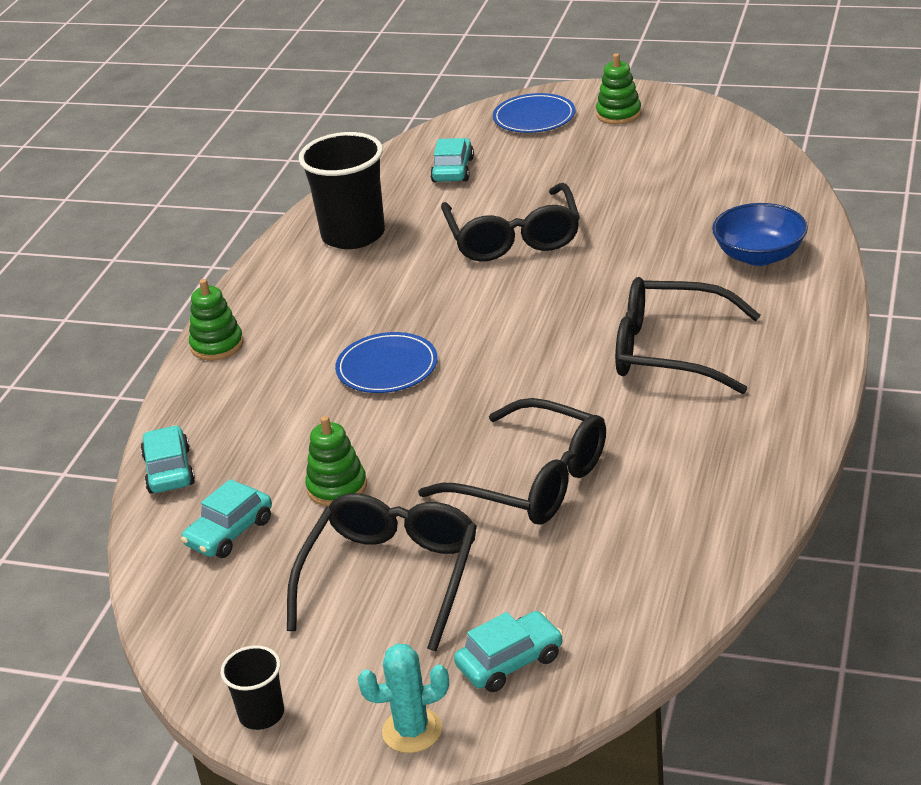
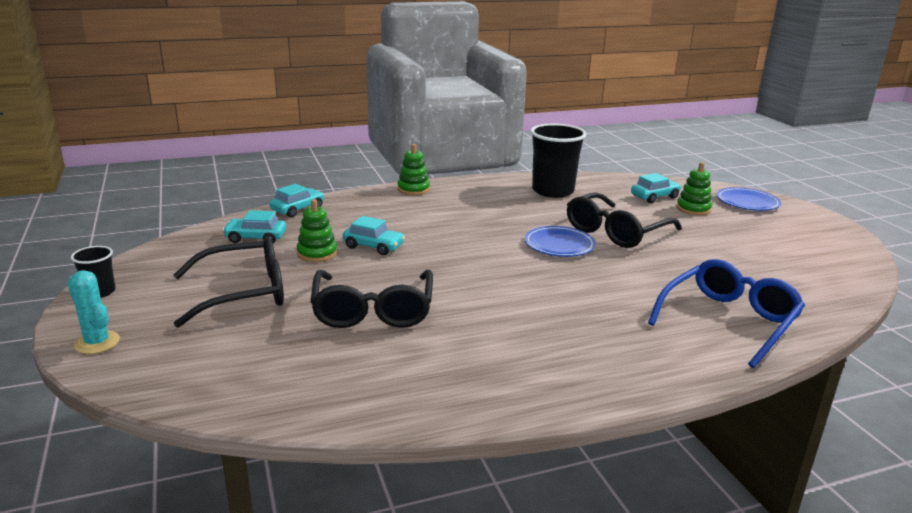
camera: 50 degrees right, 10 degrees down
(387, 367) = (442, 234): blue plate -> blue plate (559, 245)
(510, 661) = (179, 357): turquoise car -> turquoise car (373, 246)
(618, 114) = (800, 224): green stacking toy -> green stacking toy (693, 209)
(670, 351) = (567, 318): black glasses -> none
(759, 255) = (728, 321): blue bowl -> blue glasses

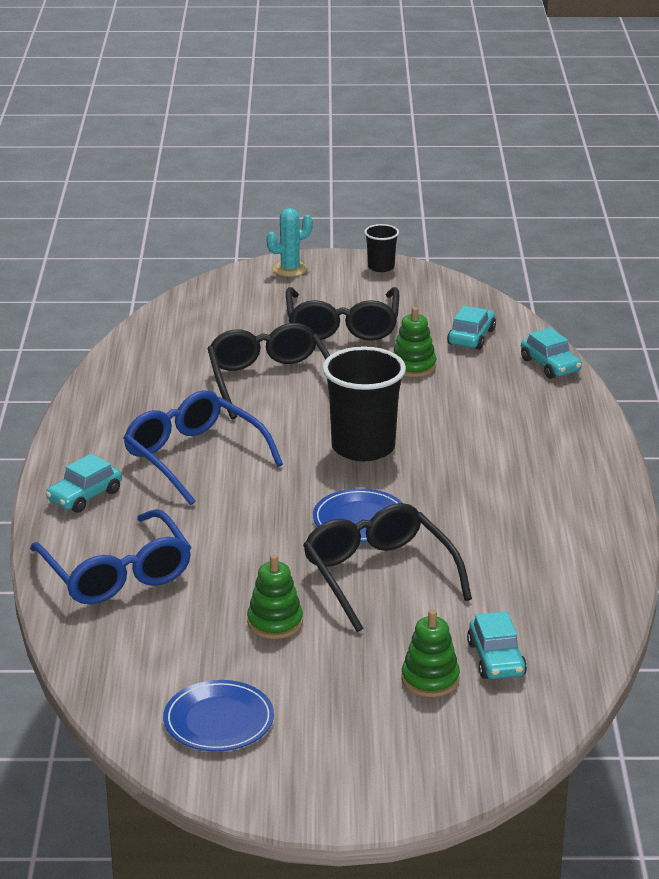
camera: 110 degrees right, 5 degrees up
(373, 246) = (416, 399): turquoise car -> turquoise car (85, 496)
(373, 310) = (270, 381): black glasses -> black glasses turned 60 degrees clockwise
(413, 189) = (598, 451): green stacking toy -> green stacking toy (275, 622)
(533, 322) = (194, 457): none -> blue glasses
(553, 191) = (554, 566): black cup -> black cup (363, 447)
(747, 202) = (436, 753): blue plate -> blue plate (218, 720)

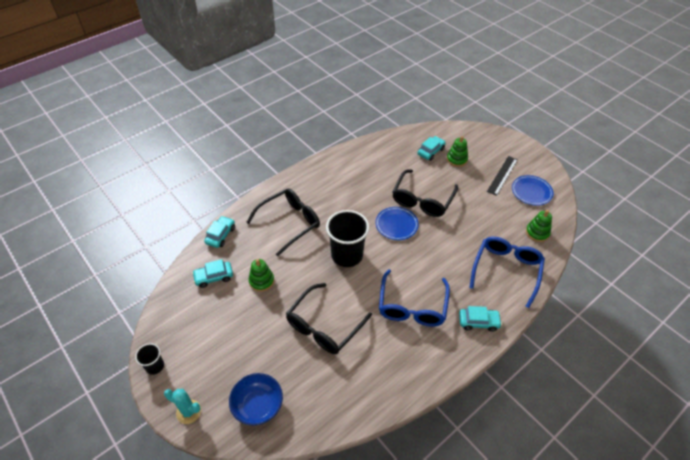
camera: 130 degrees left, 20 degrees up
(233, 305) = (258, 405): none -> blue bowl
(275, 622) = (476, 209): green stacking toy -> green stacking toy (537, 233)
(309, 712) = (502, 175): none -> black ruler
(342, 325) = (242, 336): black glasses -> black glasses (289, 223)

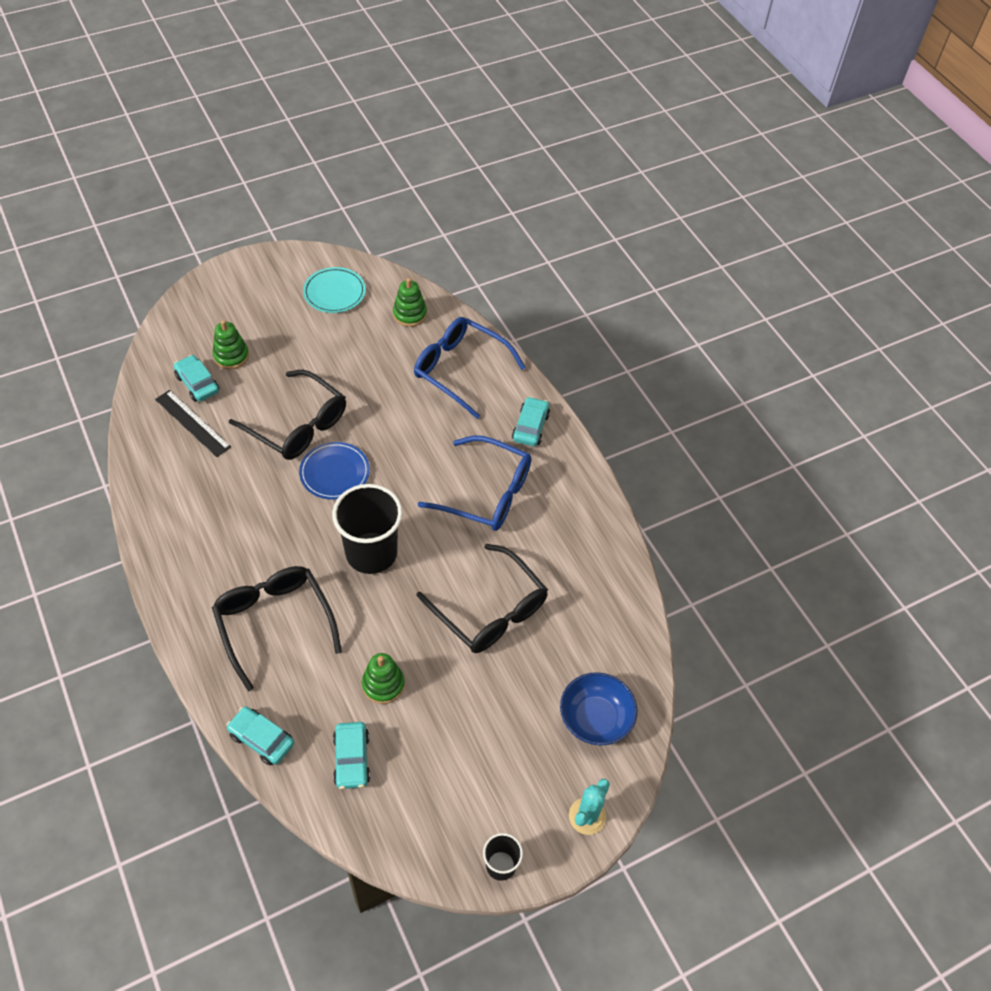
camera: 80 degrees left, 5 degrees up
(502, 175) = (289, 313): black ruler -> black ruler (192, 423)
(531, 191) = (334, 292): blue plate -> turquoise plate

